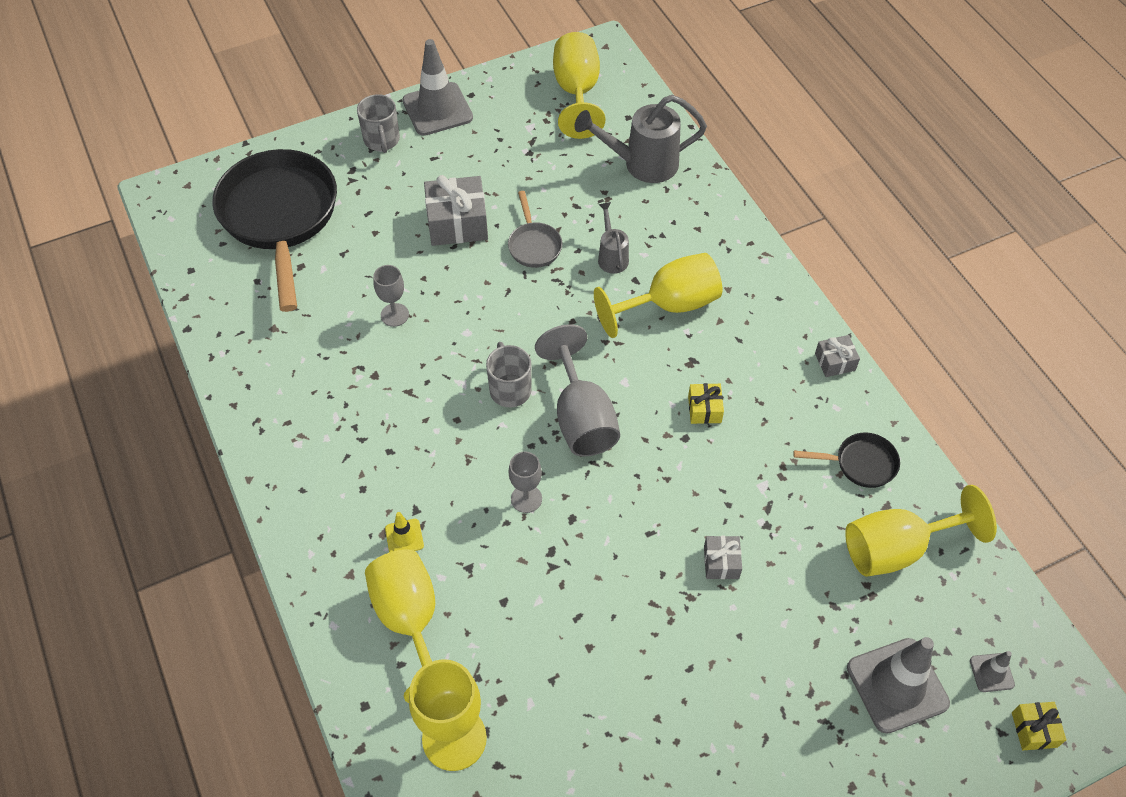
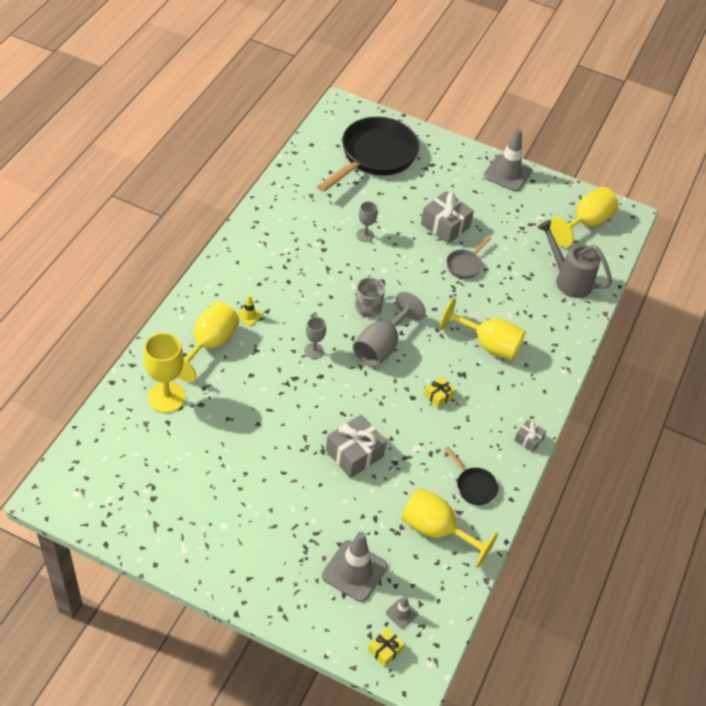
camera: 45 degrees right, 5 degrees down
(382, 140) = (463, 164): grey mug -> none
(612, 257) = (493, 302): grey watering can -> none
(721, 562) = (354, 453): grey gift -> grey gift, size x1.89

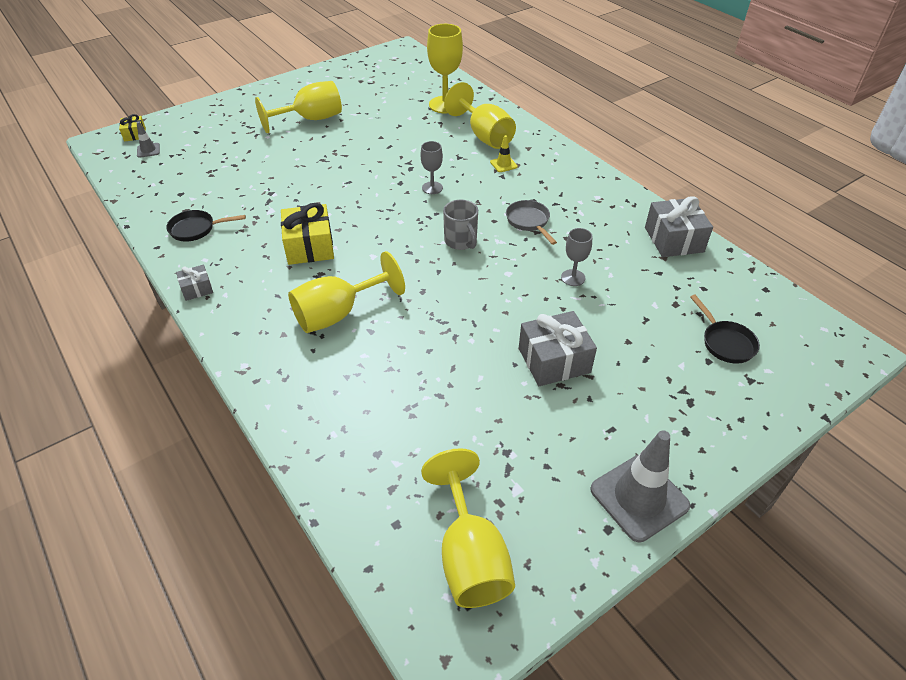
camera: 125 degrees right, 5 degrees down
(354, 453) = (302, 174): grey gift -> grey gift (674, 239)
(354, 571) = (206, 141): grey traffic cone -> none
(374, 156) = (725, 342): black pan -> black pan, size x0.44
(381, 346) = (403, 231): grey goblet -> none
(436, 530) = (185, 191): yellow goblet -> yellow goblet (311, 119)
(438, 396) = (309, 246): yellow gift -> yellow gift, size x1.89
(465, 265) = (472, 349): grey pan -> grey pan (529, 222)
(568, 280) = (372, 456): grey watering can -> none

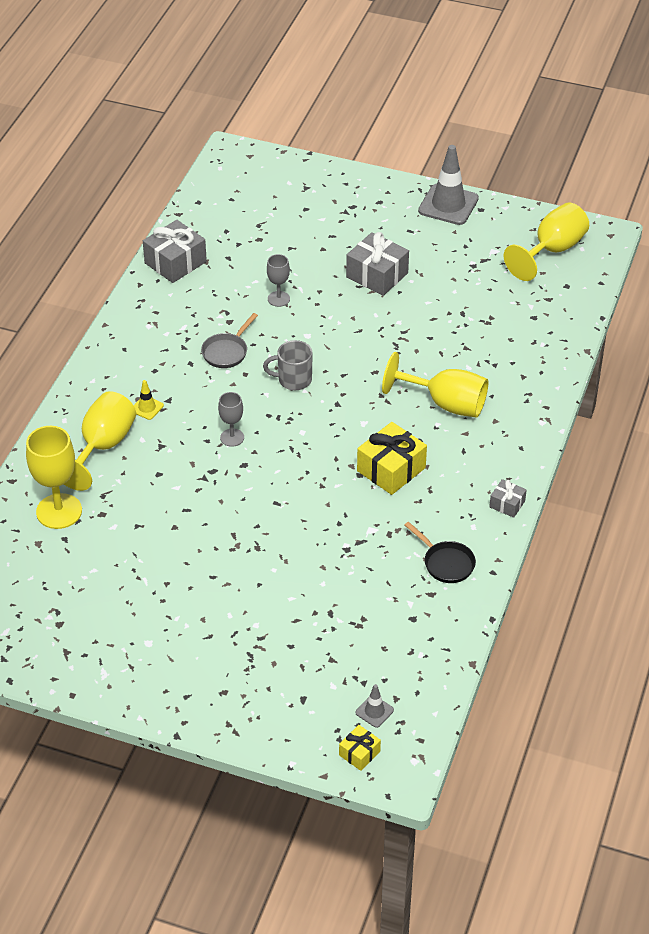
camera: 125 degrees left, 0 degrees up
(311, 119) = (189, 610): yellow goblet -> none
(461, 241) = (293, 380): grey mug -> grey mug turned 120 degrees counterclockwise
(725, 342) = (279, 206): black pan -> none

